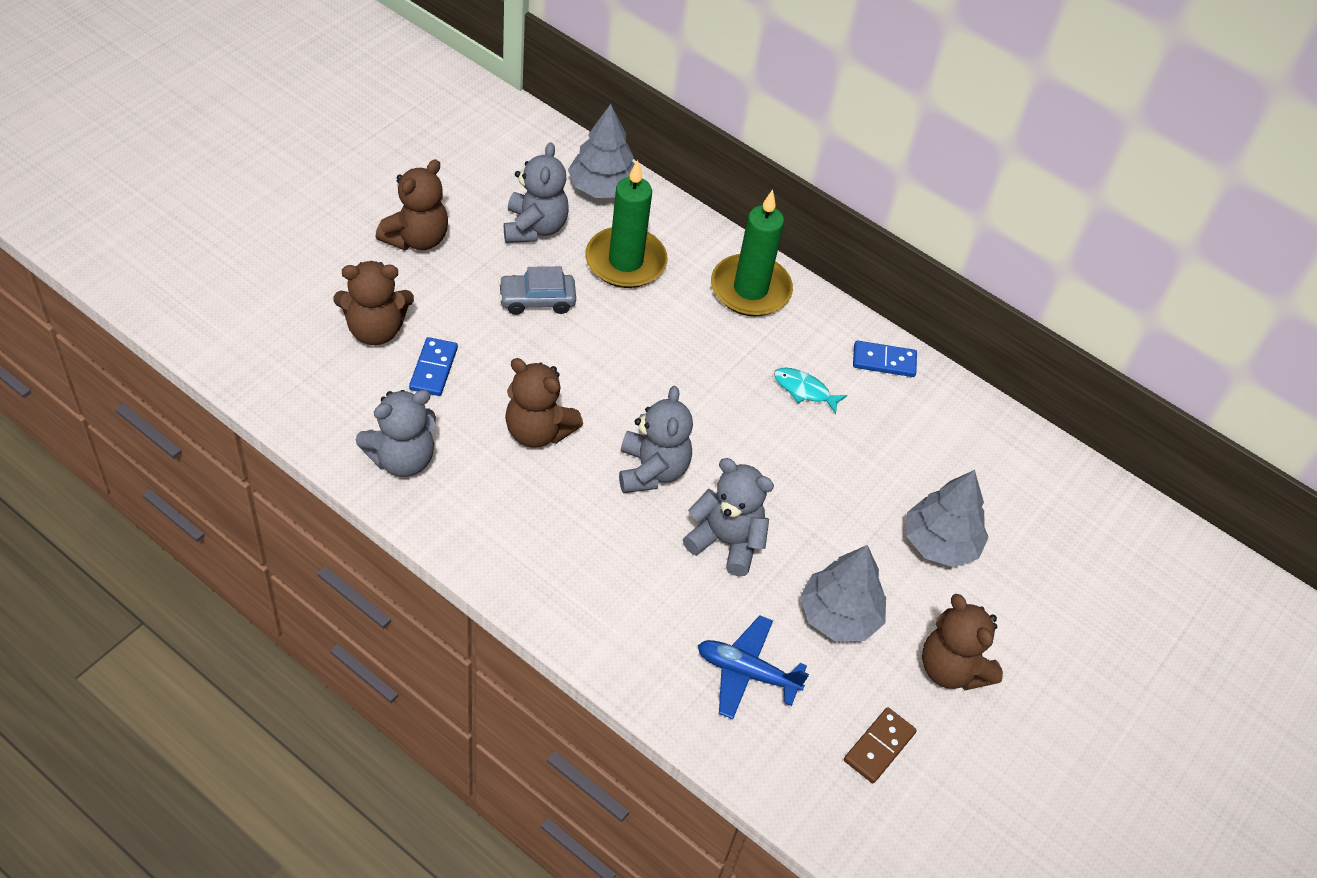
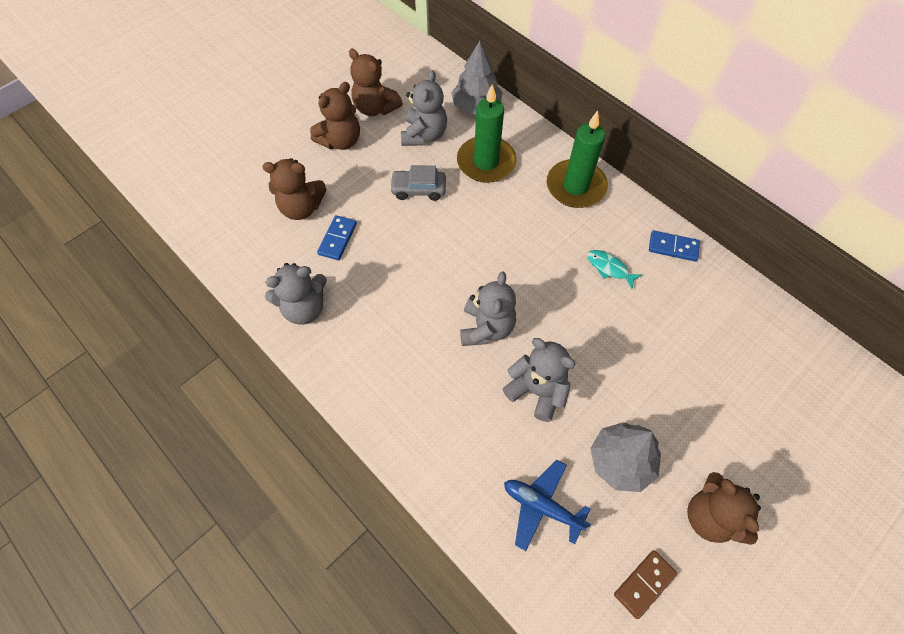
camera: 15 degrees right, 10 degrees up
(538, 431) = (405, 291): brown teddy bear -> brown teddy bear (375, 108)
(940, 543) = (707, 403): grey tree -> none

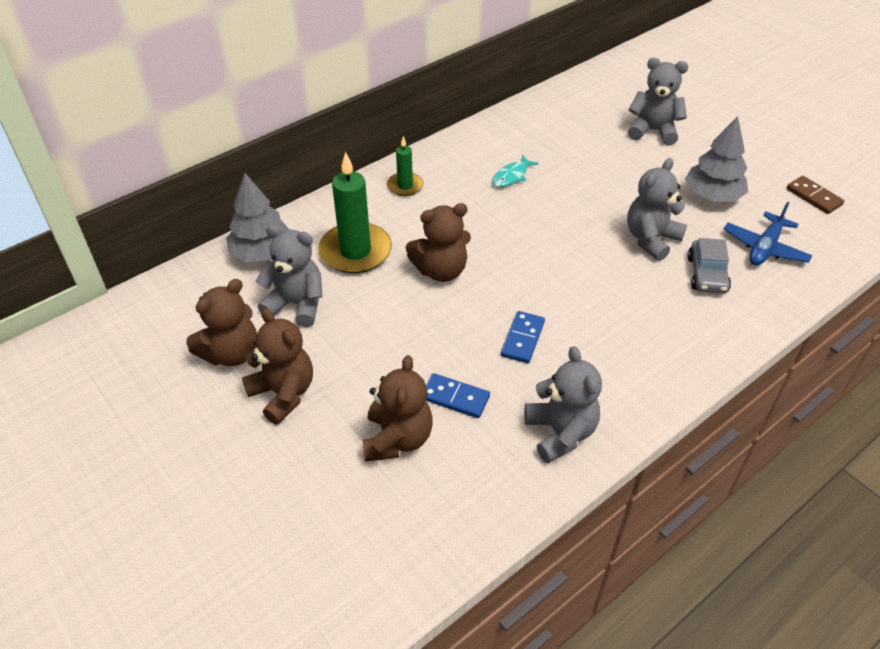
camera: 85 degrees left, 15 degrees down
(418, 189) = (386, 314): grey car -> grey car (707, 274)
(486, 328) = (582, 269): grey teddy bear -> grey teddy bear (653, 131)
(576, 186) = (405, 186): green candle -> green candle, size x0.54
(673, 247) = (489, 134): blue domino -> blue domino (522, 339)
(710, 516) = (749, 155): brown teddy bear -> brown teddy bear (441, 270)

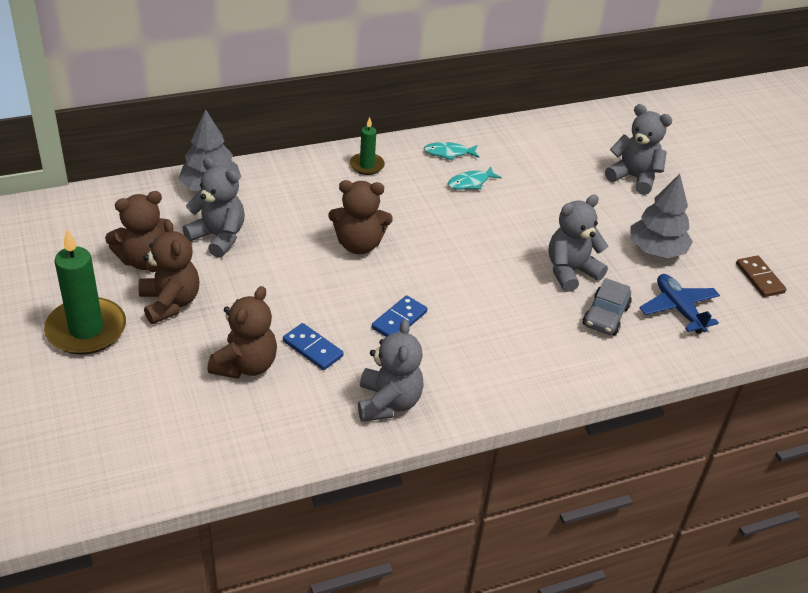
camera: 15 degrees right, 5 degrees down
(355, 251) = (292, 208): green candle -> green candle (86, 330)
(475, 152) = (448, 153): none -> turquoise fish
(765, 248) = (678, 309): blue plane -> blue plane turned 105 degrees clockwise

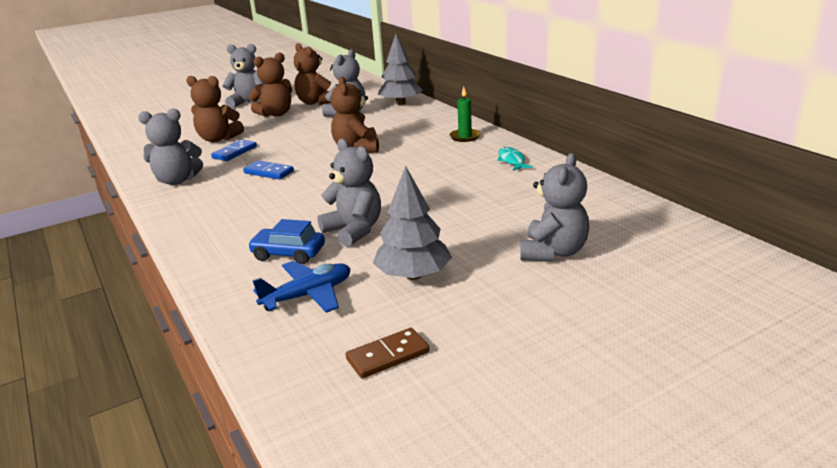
camera: 85 degrees right, 15 degrees down
(86, 330) = (249, 103): green candle -> grey teddy bear
(470, 182) = (471, 174): turquoise fish -> none
(605, 316) = (288, 254): grey car -> blue car

